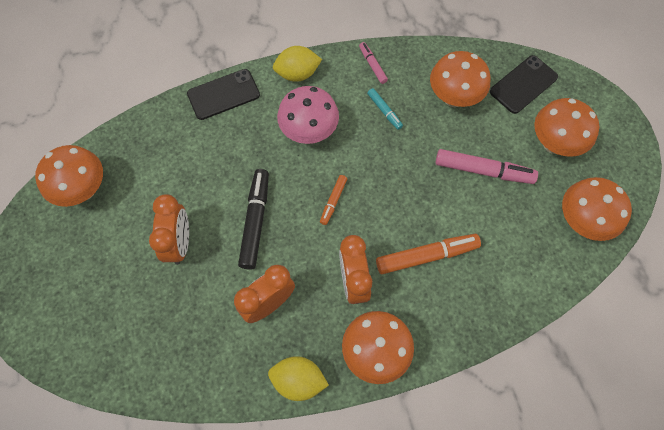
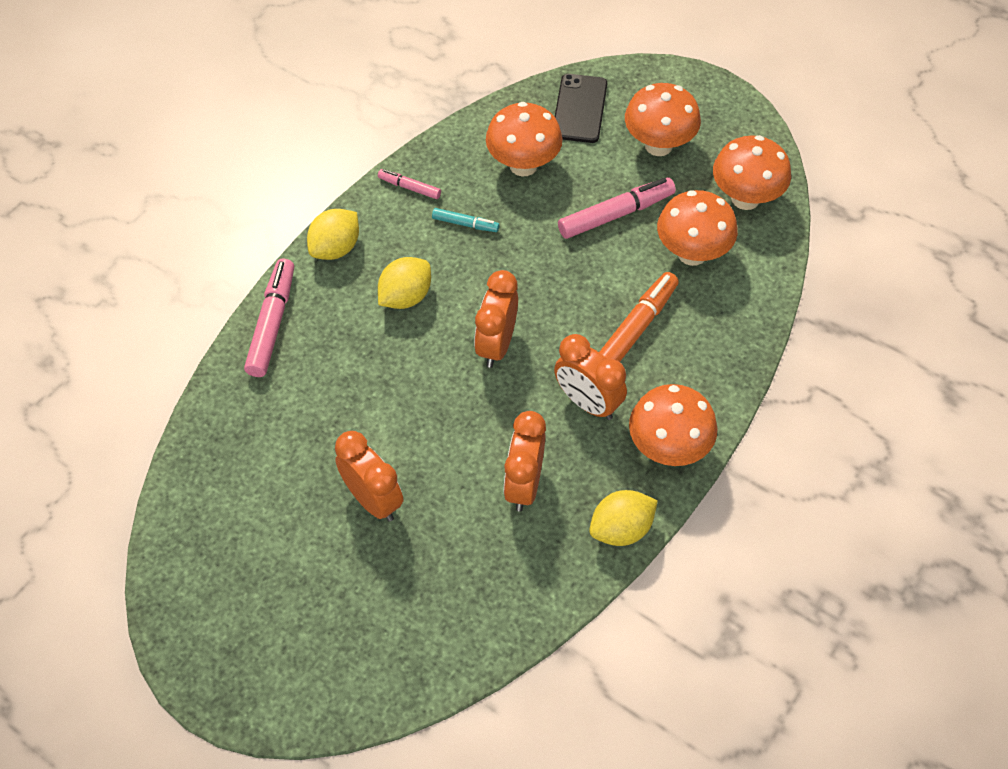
camera: 40 degrees left, 10 degrees down
(84, 190) = (206, 528): orange mushroom -> orange mushroom (692, 253)
(223, 94) = (272, 323): black phone -> pink marker
(255, 221) = (434, 420): black marker -> none
(309, 132) = (405, 297): pink mushroom -> yellow lemon
(333, 201) = (496, 345): orange marker -> orange clock

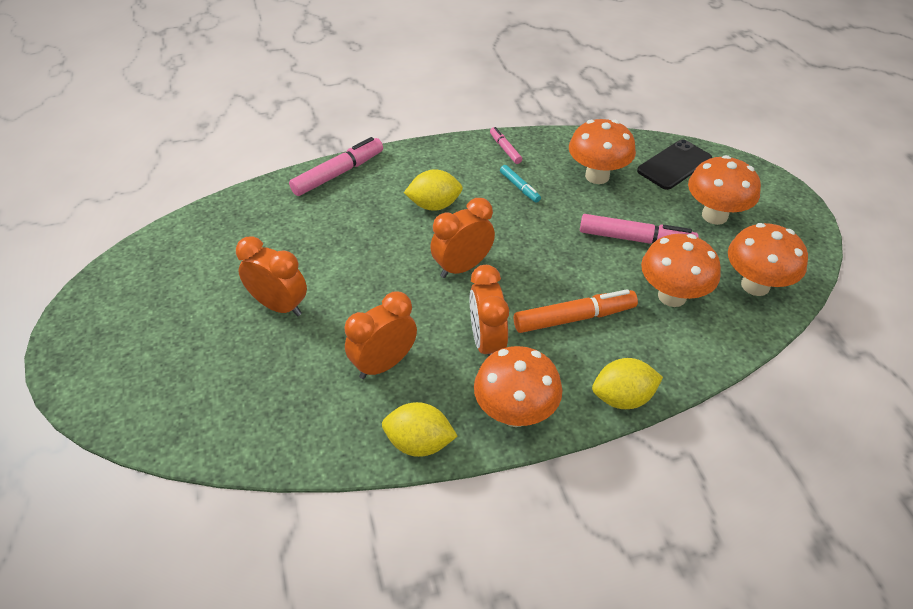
camera: 40 degrees right, 10 degrees down
(335, 248) = (421, 156): yellow lemon -> yellow lemon (622, 398)
(373, 499) = (279, 306): orange clock -> orange clock turned 60 degrees counterclockwise

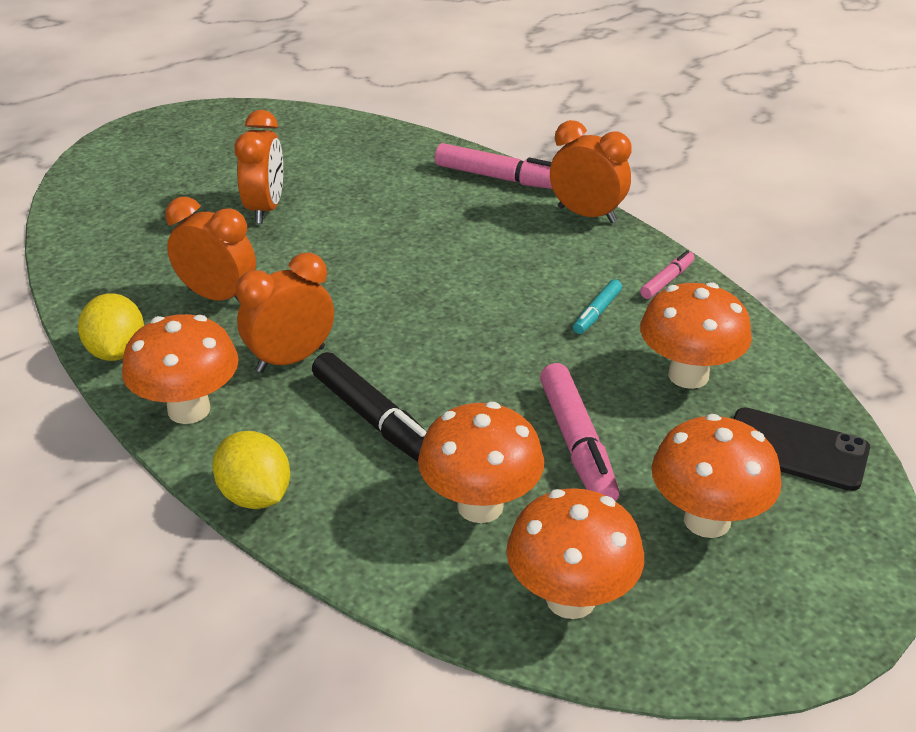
camera: 65 degrees right, 10 degrees down
(434, 205) = (502, 257): yellow lemon -> none
(462, 267) = (407, 307): orange clock -> orange clock (587, 215)
(574, 318) = (375, 420): orange marker -> black marker

